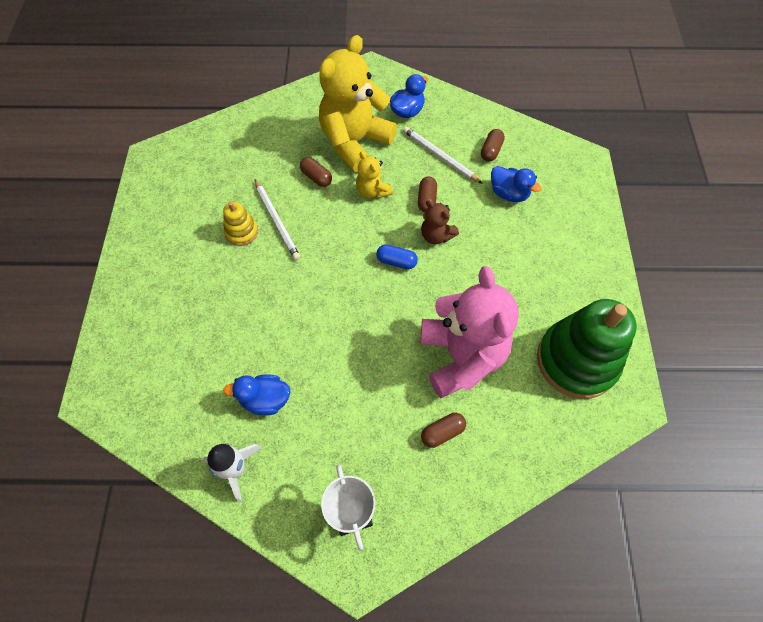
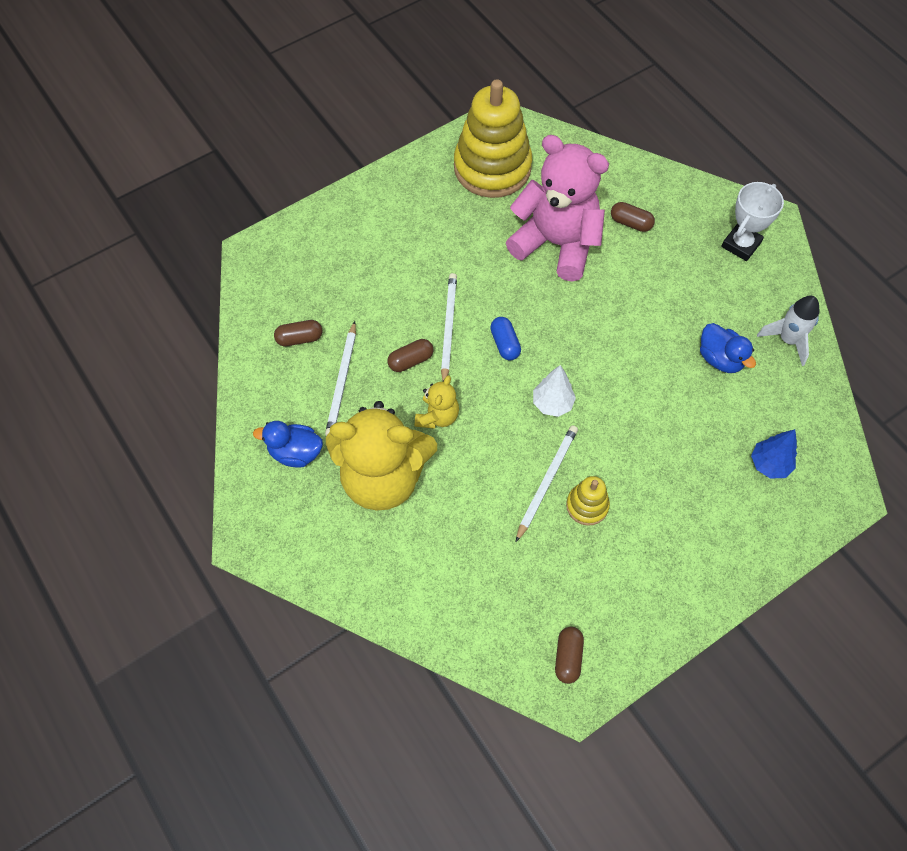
camera: 125 degrees left, 0 degrees up
(162, 364) = (769, 464): none -> blue tree
(316, 177) = (462, 483): brown capsule -> brown capsule (568, 657)
(326, 260) = (552, 404): none -> white tree
(436, 235) = (448, 328): brown teddy bear -> white pencil
(461, 356) = (556, 244): pink teddy bear -> pink teddy bear turned 75 degrees clockwise
(509, 193) = (348, 295): blue duck -> none
(576, 360) = (492, 168): green stacking toy -> yellow stacking toy

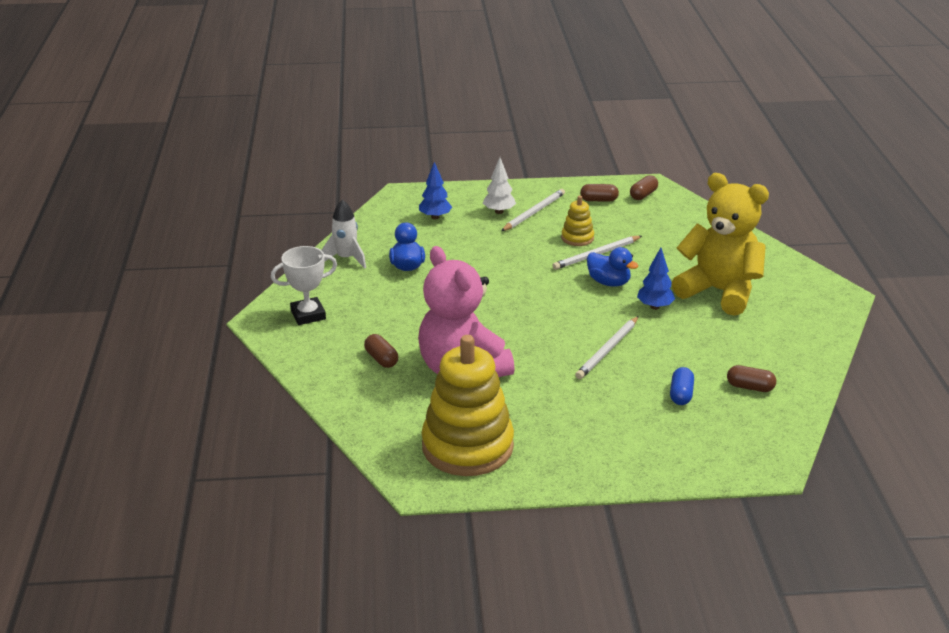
camera: 150 degrees left, 30 degrees down
(295, 453) = (785, 324): blue duck -> blue duck (609, 282)
(342, 381) = (723, 349): white pencil -> white pencil (533, 212)
(411, 361) = (655, 342): brown capsule -> brown capsule (598, 200)
(437, 416) = (654, 307): yellow teddy bear -> blue tree
(505, 344) = (567, 326): blue capsule -> blue capsule (681, 394)
(552, 404) = (558, 285): white tree -> white tree (499, 211)

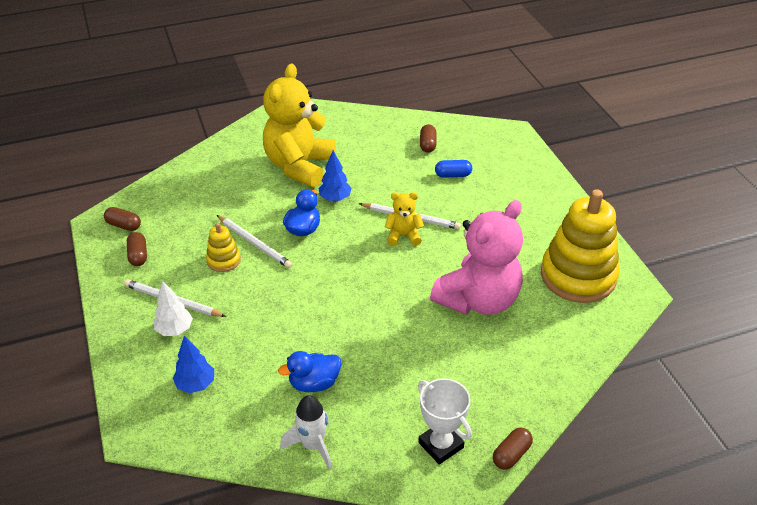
camera: 105 degrees left, 10 degrees up
(381, 359) = (490, 360): brown capsule -> brown capsule (511, 454)
(578, 340) = (403, 236): none -> yellow teddy bear

